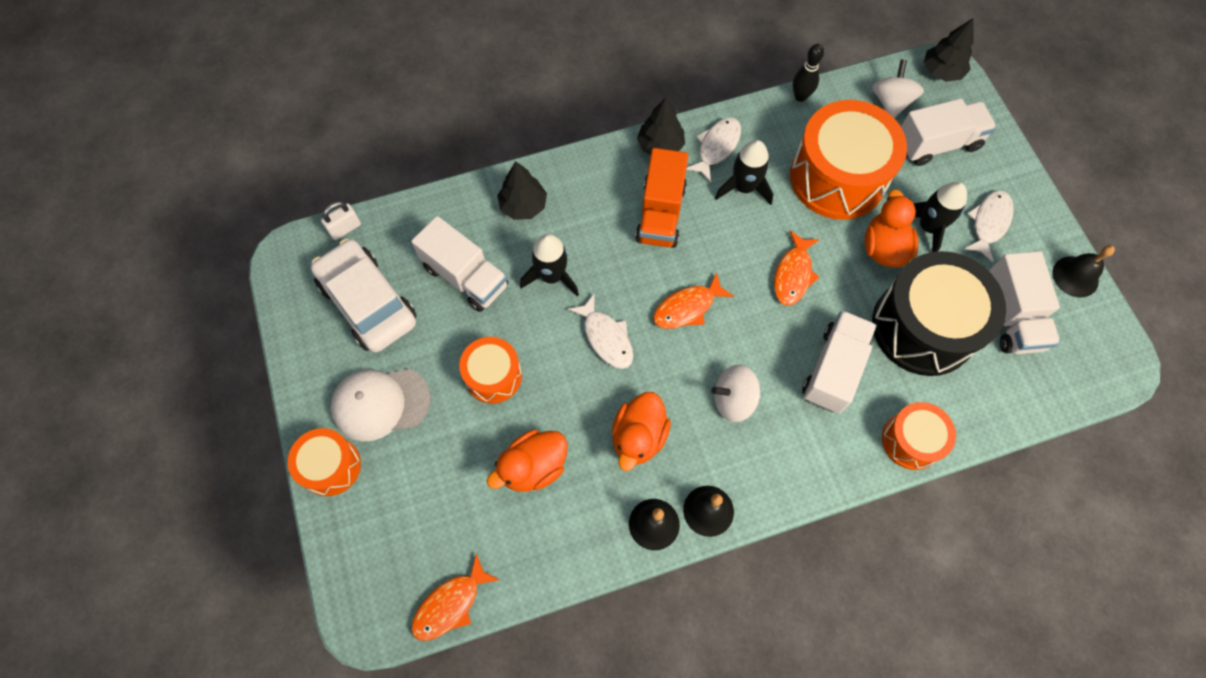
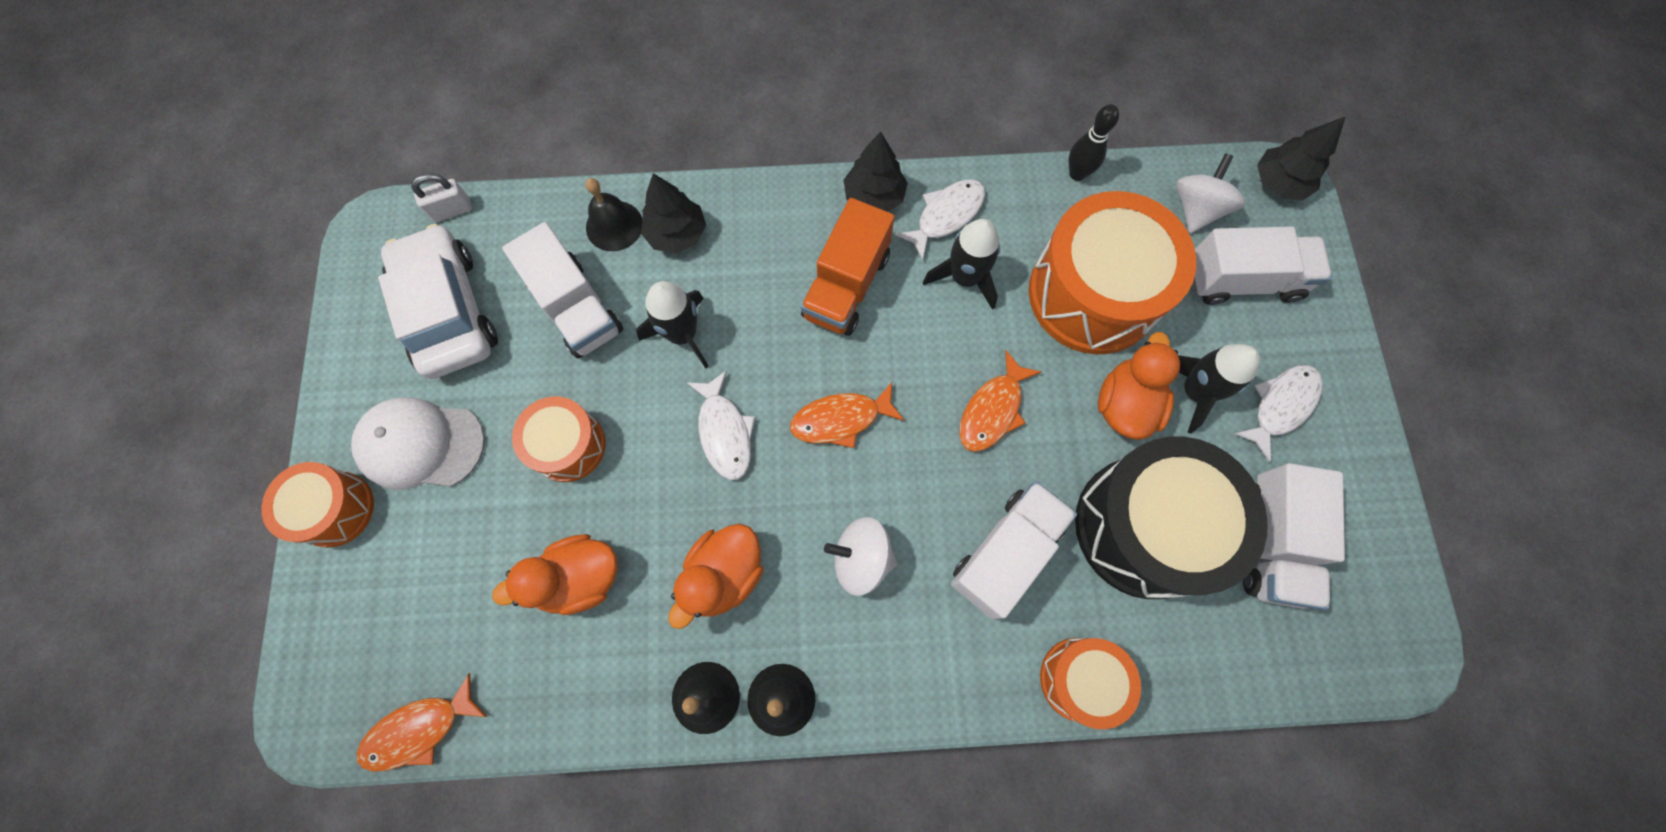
camera: 15 degrees right, 5 degrees up
(1075, 276) = (1379, 511): black bell -> black bell (614, 225)

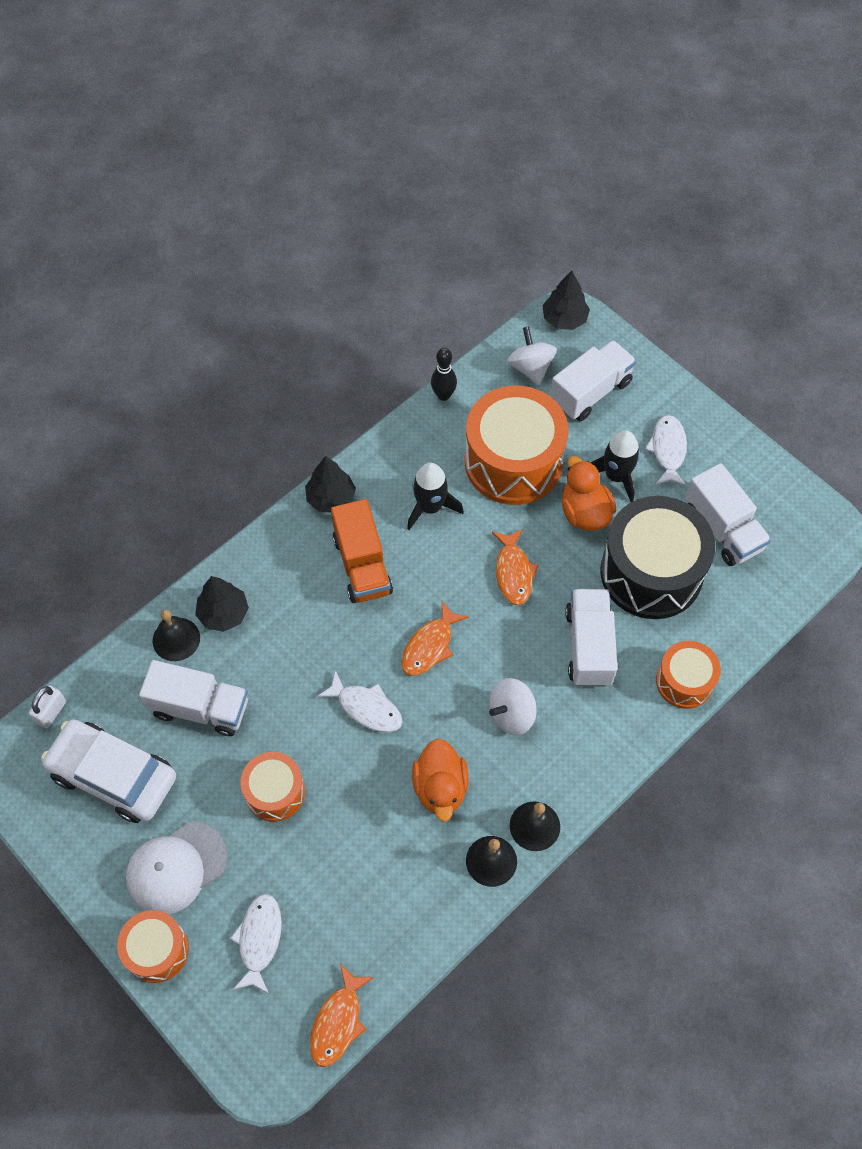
camera: 40 degrees left, 10 degrees down
(579, 578) = (355, 860): orange duck -> none
(682, 334) = (285, 671): black rocket -> none
(946, 216) = (386, 478): white fish -> white fish (259, 939)

